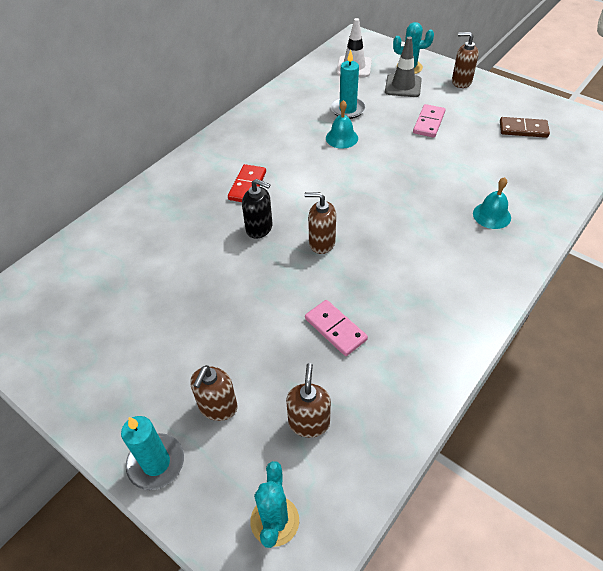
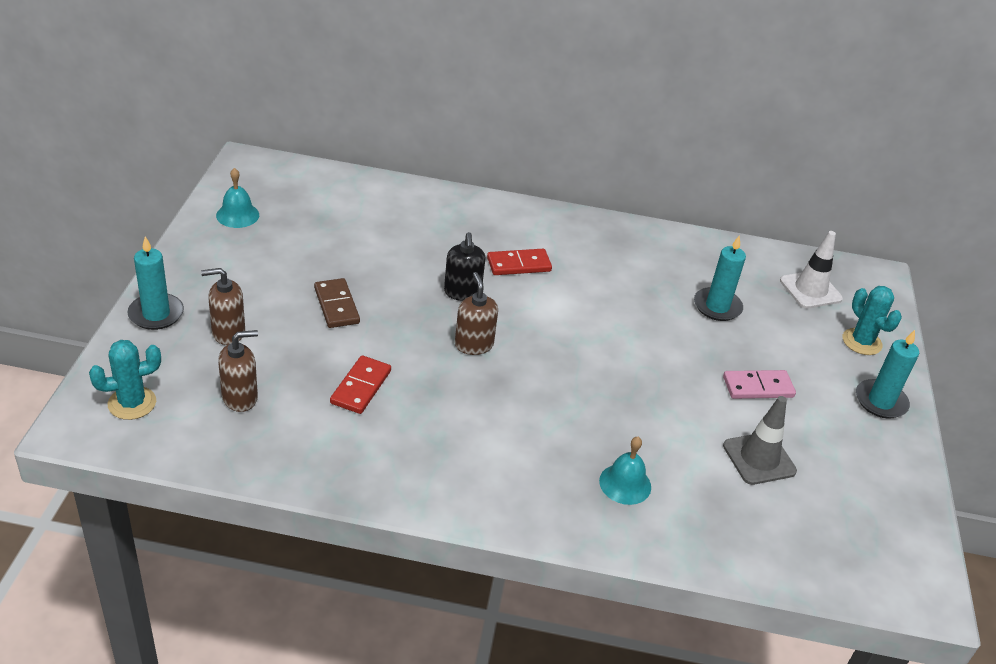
camera: 55 degrees right, 10 degrees down
(335, 329) = (361, 387): pink domino -> red domino
(341, 138) = (659, 315): turquoise bell -> turquoise bell (237, 215)
(403, 86) = (814, 345): grey traffic cone -> grey traffic cone (759, 458)
(461, 82) = (880, 401): brown soap dispenser -> turquoise candle
(523, 129) = (830, 488): brown domino -> brown domino (336, 305)

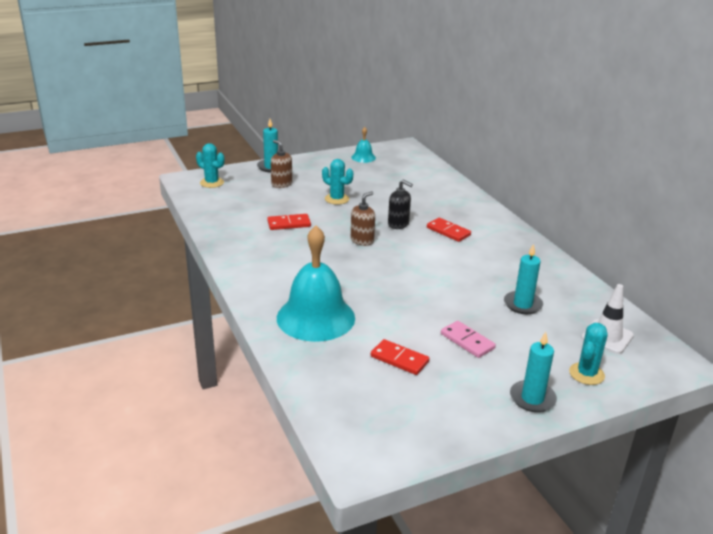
camera: 60 degrees right, 10 degrees down
(240, 398) = (244, 201): brown soap dispenser -> none
(336, 305) = (337, 199): brown domino -> turquoise cactus
(462, 292) = (398, 224): black soap dispenser -> black soap dispenser turned 105 degrees counterclockwise
(625, 484) = (315, 317): turquoise bell -> turquoise bell, size x2.22
(759, 458) = (399, 359): grey traffic cone -> red domino

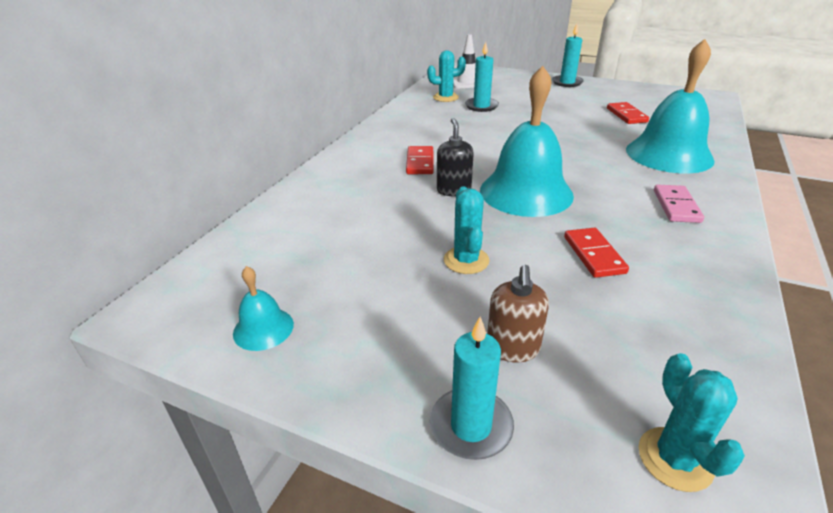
camera: 130 degrees left, 5 degrees up
(289, 224) = (594, 255): red domino -> red domino turned 45 degrees clockwise
(362, 240) = (526, 192): brown soap dispenser -> turquoise bell
(467, 341) = (560, 107): pink domino -> pink domino (676, 206)
(586, 374) = (516, 79): turquoise cactus -> turquoise cactus (445, 97)

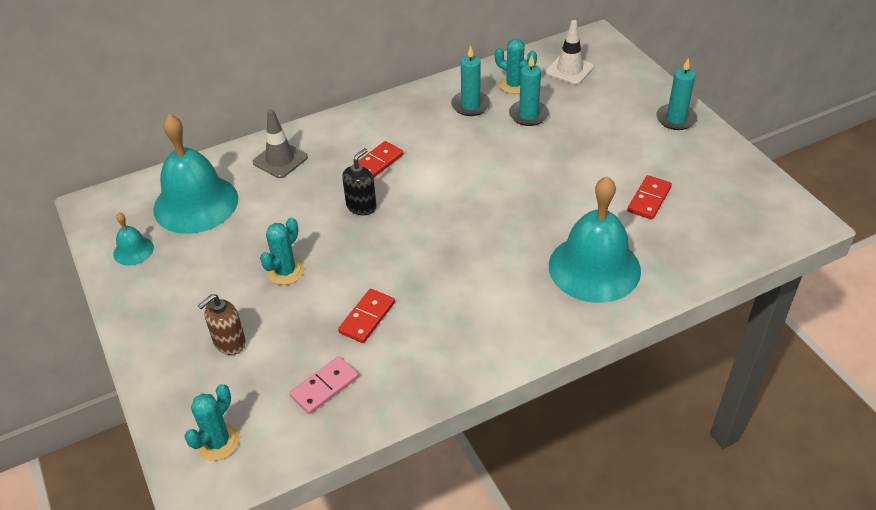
camera: 40 degrees right, 10 degrees up
(329, 191) = (280, 160): none -> grey traffic cone
(471, 426) = (158, 365): turquoise candle -> turquoise candle (470, 105)
(526, 192) = (408, 238): turquoise bell -> turquoise bell (196, 203)
(676, 206) = (497, 318): pink domino -> pink domino (325, 387)

